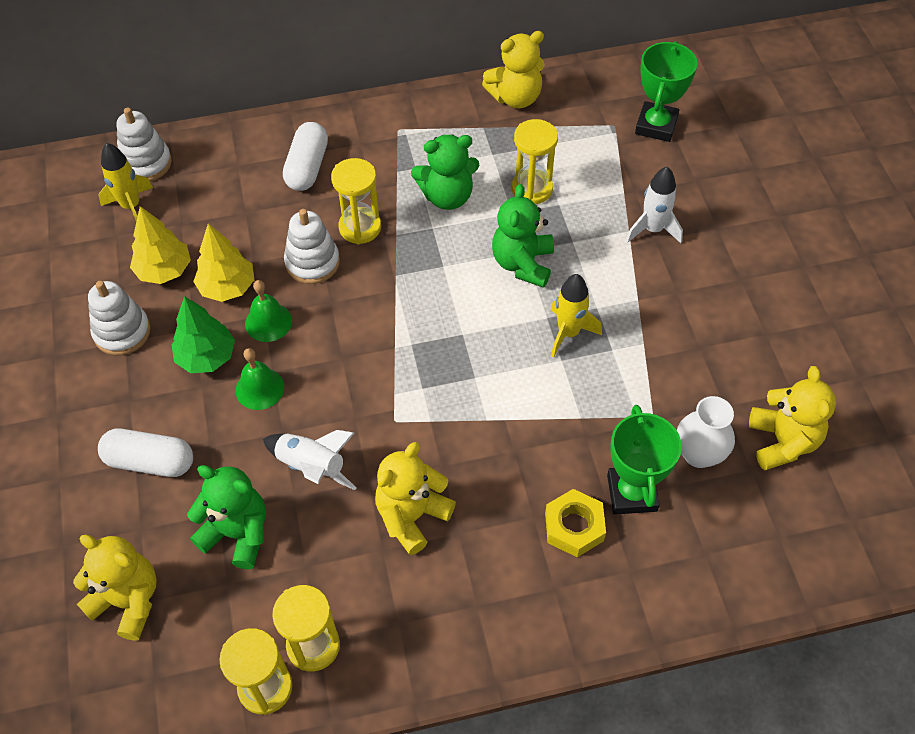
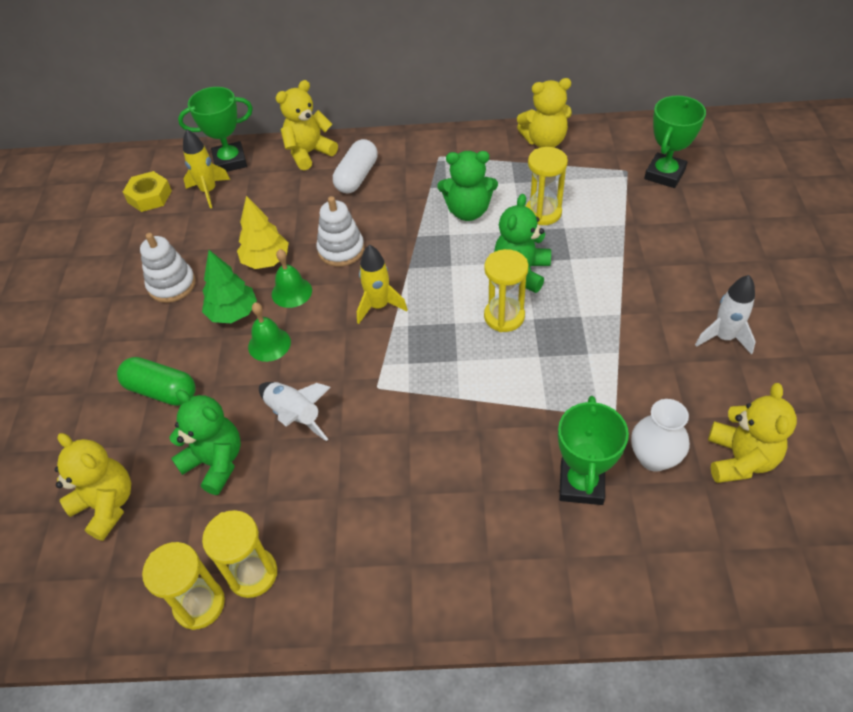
camera: 15 degrees right, 5 degrees down
(146, 163) = (230, 161): white stacking toy -> green trophy
(150, 461) = (161, 390): white capsule -> green capsule
(164, 270) = (219, 242): yellow tree -> none
(360, 227) = (388, 227): yellow hourglass -> yellow hourglass (504, 316)
(412, 516) = (371, 472): yellow teddy bear -> yellow teddy bear (309, 153)
(568, 333) = (550, 334): yellow rocket -> yellow rocket (379, 306)
(574, 527) = (519, 506): yellow nut -> yellow nut (149, 196)
(653, 229) = (645, 257): white rocket -> white rocket (723, 337)

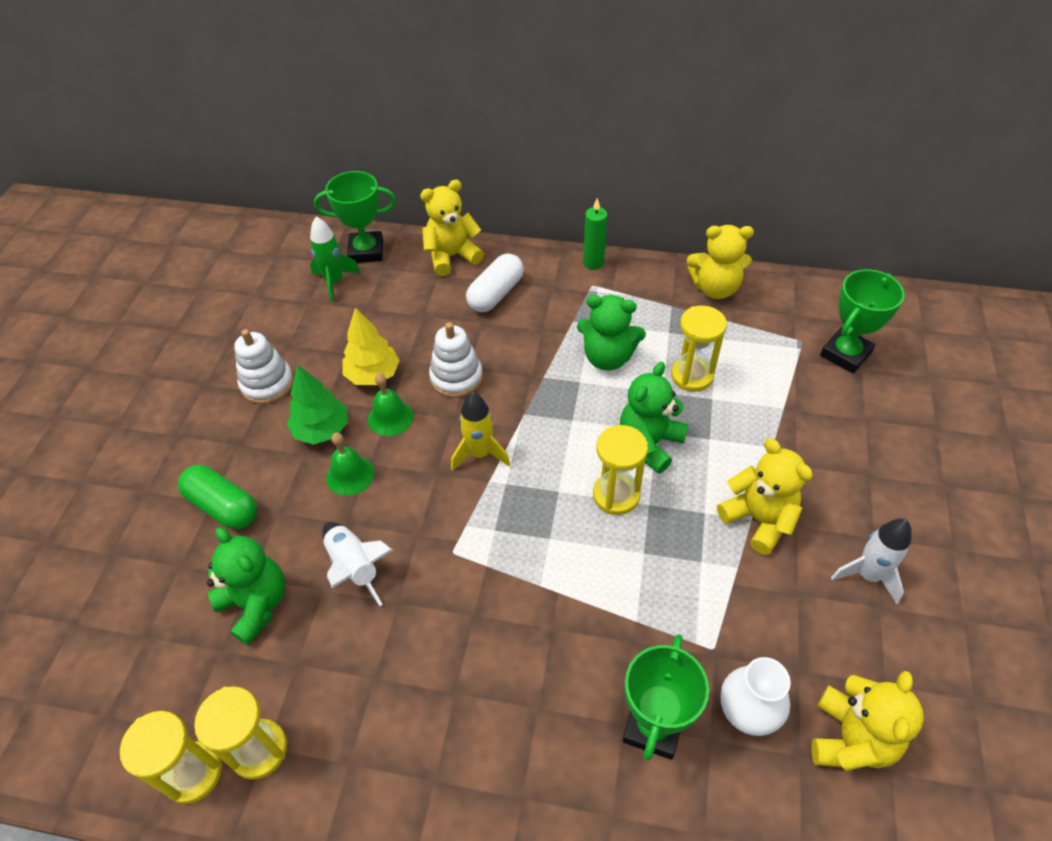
camera: 10 degrees right, 0 degrees up
(107, 505) = (130, 629): yellow teddy bear -> yellow teddy bear (758, 519)
(149, 196) = (272, 277): yellow nut -> none
(209, 191) = (335, 282): yellow rocket -> green rocket
(435, 138) = (593, 263): none -> green candle

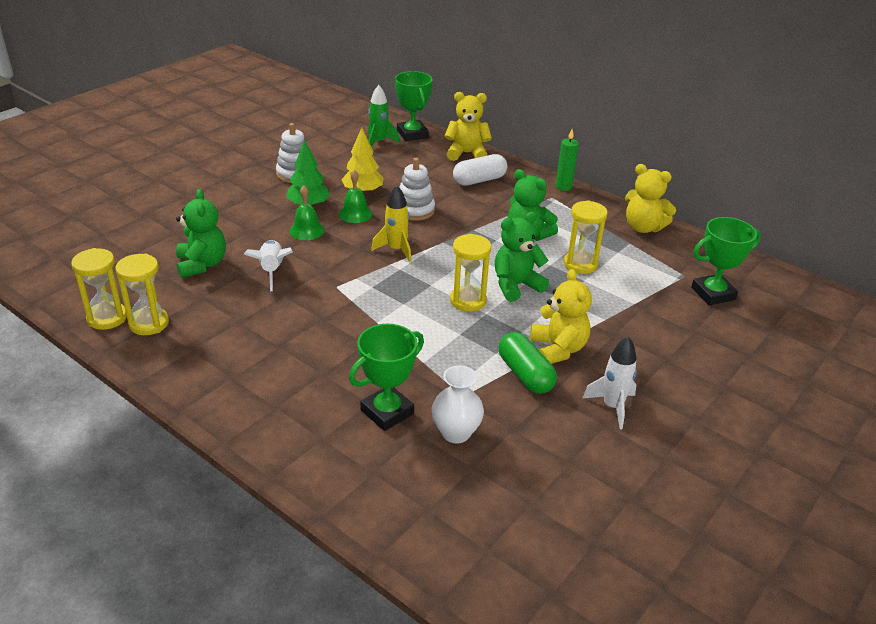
camera: 25 degrees right, 15 degrees down
(223, 506) = (222, 217): green capsule -> green capsule (525, 374)
(366, 251) = (412, 134): green trophy -> green trophy turned 45 degrees clockwise
(850, 738) = (517, 475): yellow teddy bear -> none

